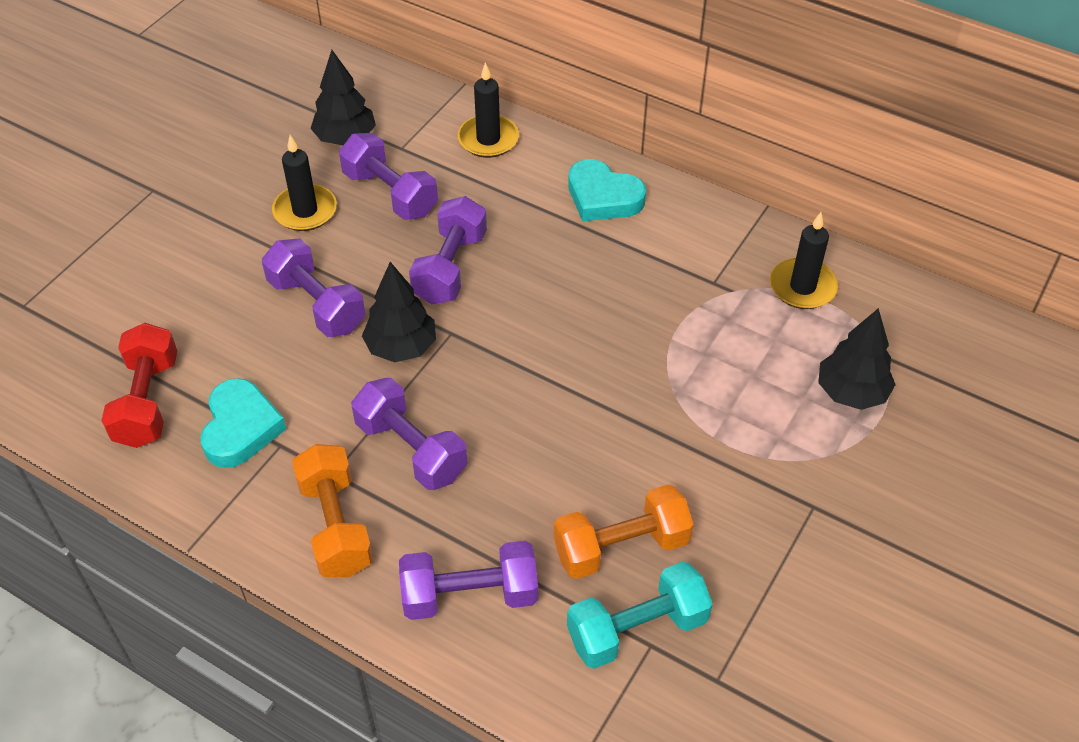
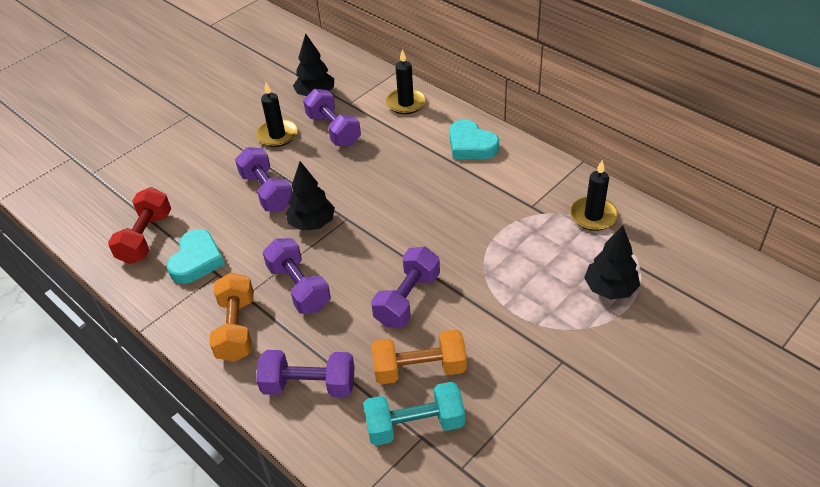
camera: 15 degrees right, 5 degrees down
(450, 267) = (358, 178): purple dumbbell -> purple dumbbell (407, 299)

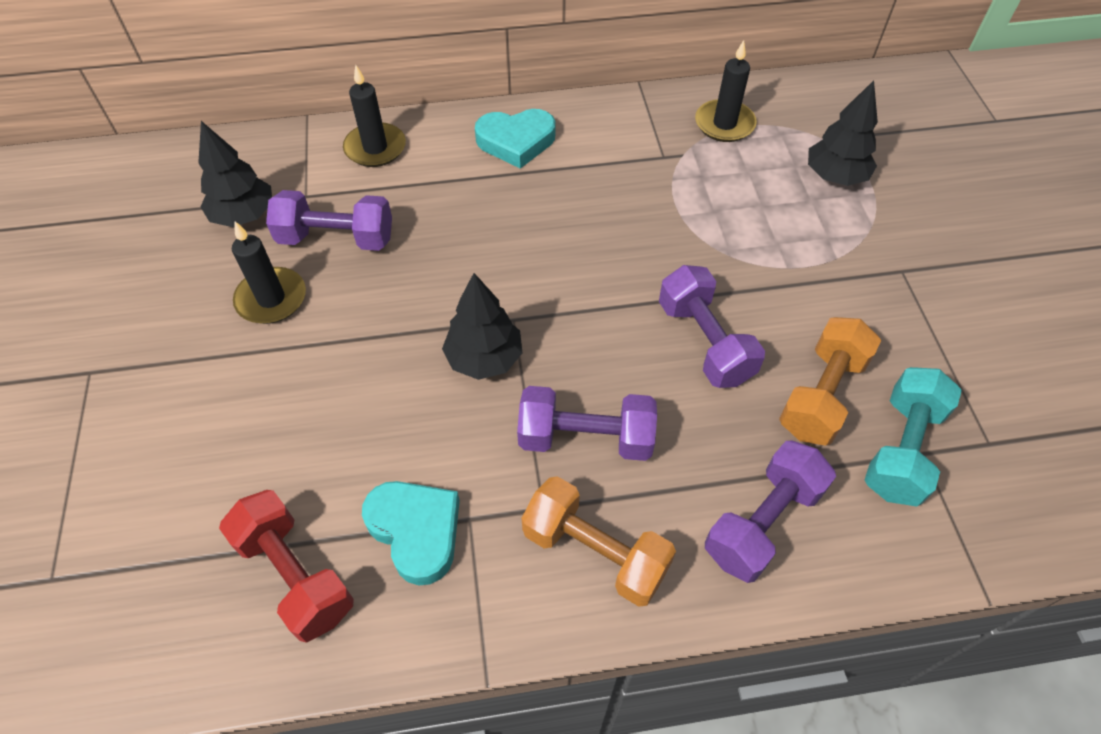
camera: 55 degrees left, 10 degrees up
(267, 191) = (370, 372): purple dumbbell -> none

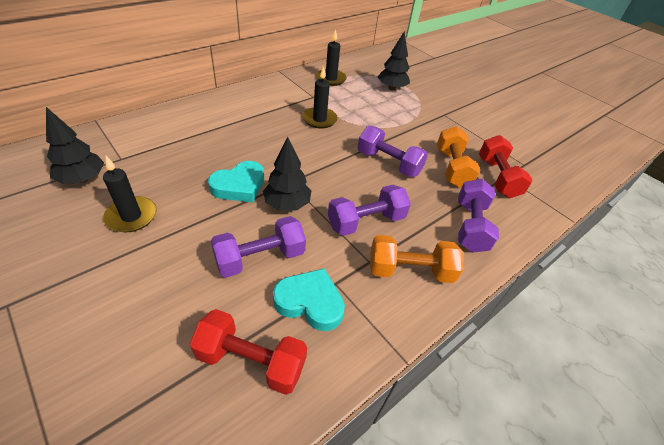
camera: 35 degrees left, 10 degrees down
(336, 238) = (156, 174): purple dumbbell -> purple dumbbell (260, 258)
(375, 148) = (152, 126): black candle -> black candle (319, 119)
(516, 141) = (234, 106): turquoise heart -> turquoise heart (239, 186)
(901, 449) = (497, 177): turquoise dumbbell -> red dumbbell

